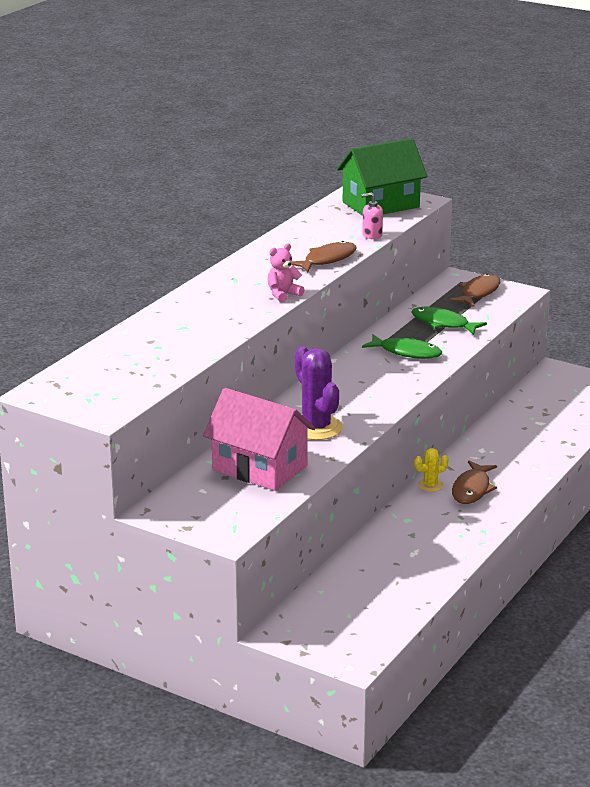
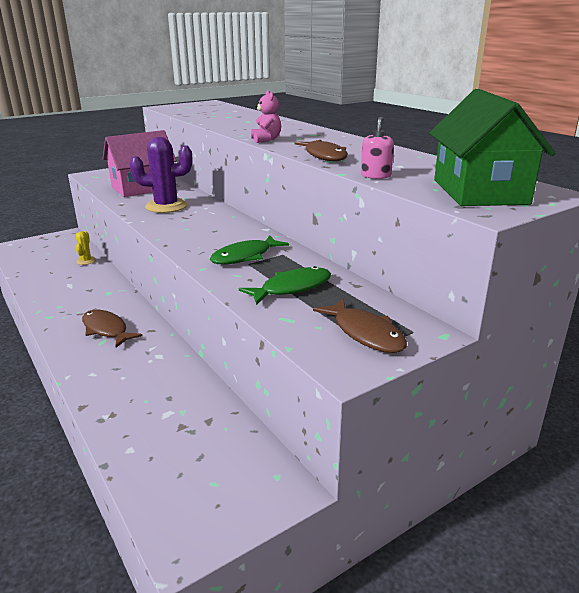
camera: 115 degrees right, 0 degrees up
(430, 485) = (137, 313): yellow cactus -> yellow cactus (86, 261)

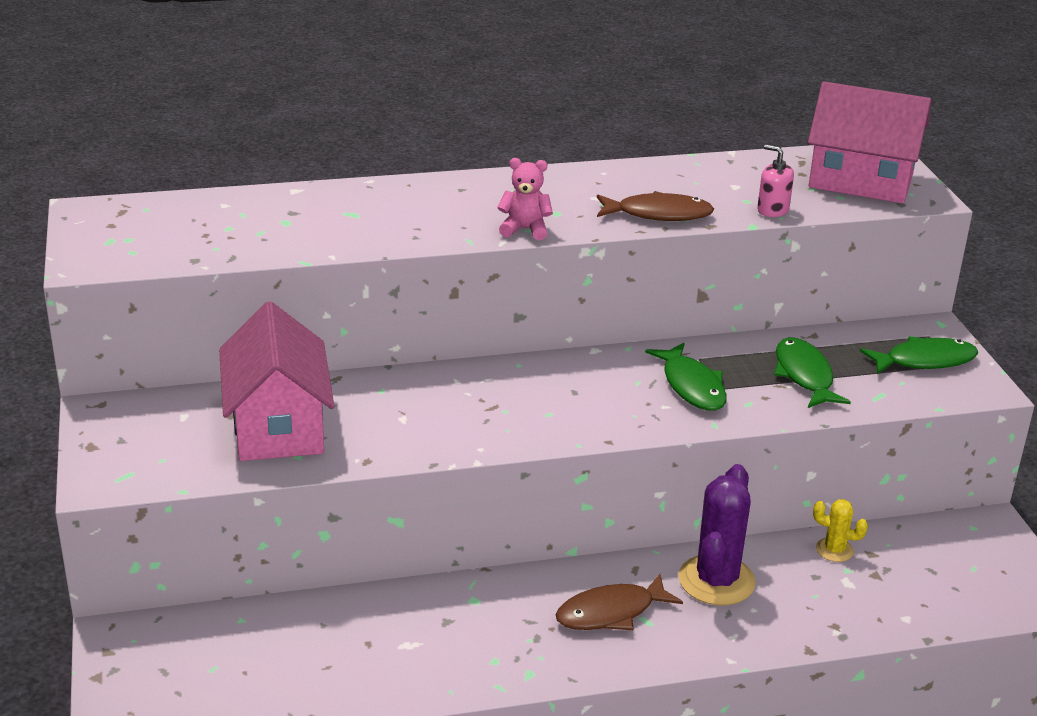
camera: 70 degrees left, 5 degrees up
(86, 261) = (303, 616): yellow cactus -> yellow cactus (834, 550)
(166, 206) = (420, 416): purple cactus -> purple cactus (716, 580)
(365, 333) = (924, 361): brown fish -> green fish
(479, 191) = (861, 180): green house -> pink house

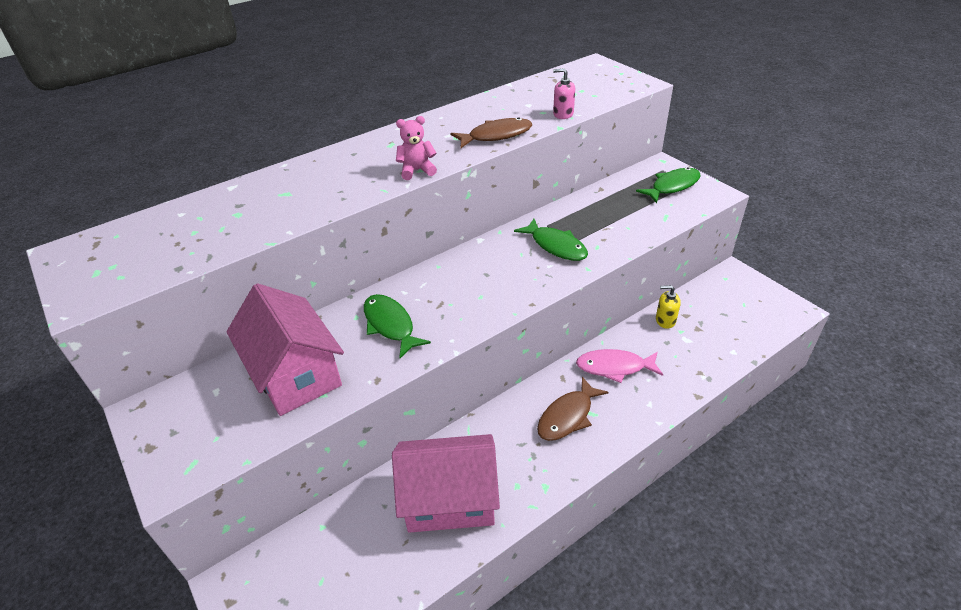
camera: 20 degrees left, 10 degrees up
(716, 580) = (614, 367): purple cactus -> pink fish
(804, 375) = (615, 217): green fish -> green fish (390, 325)
(834, 550) = (665, 320): yellow cactus -> yellow soap dispenser
(861, 180) = (597, 82): pink house -> pink house (450, 499)

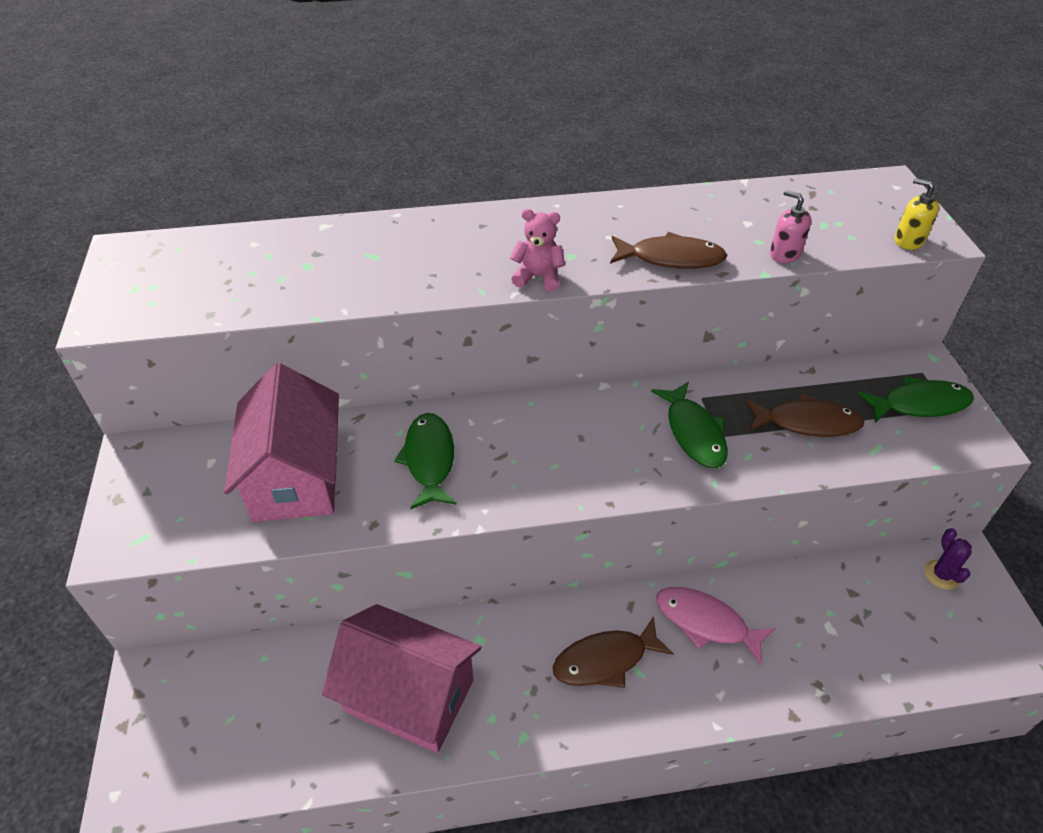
camera: 25 degrees right, 5 degrees up
(618, 217) = (807, 422): none -> brown fish
(665, 320) = (817, 587): yellow soap dispenser -> yellow soap dispenser (908, 240)
(726, 286) = (941, 575): none -> purple cactus

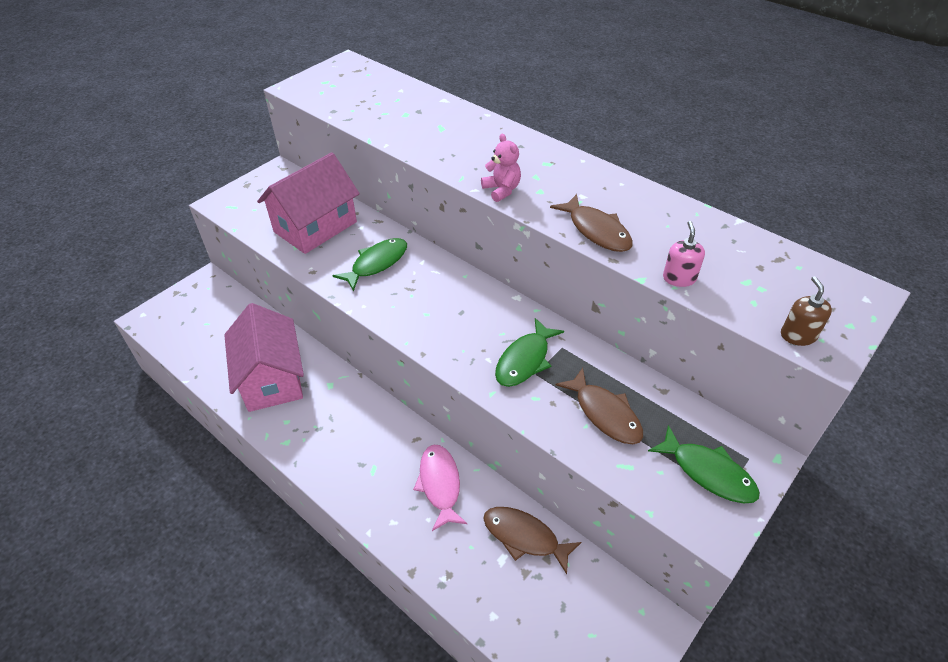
camera: 50 degrees right, 0 degrees up
(605, 660) = (366, 449): brown fish -> brown fish (524, 537)
(908, 240) = (798, 335): yellow soap dispenser -> brown soap dispenser
(941, 575) = (624, 611): purple cactus -> none

